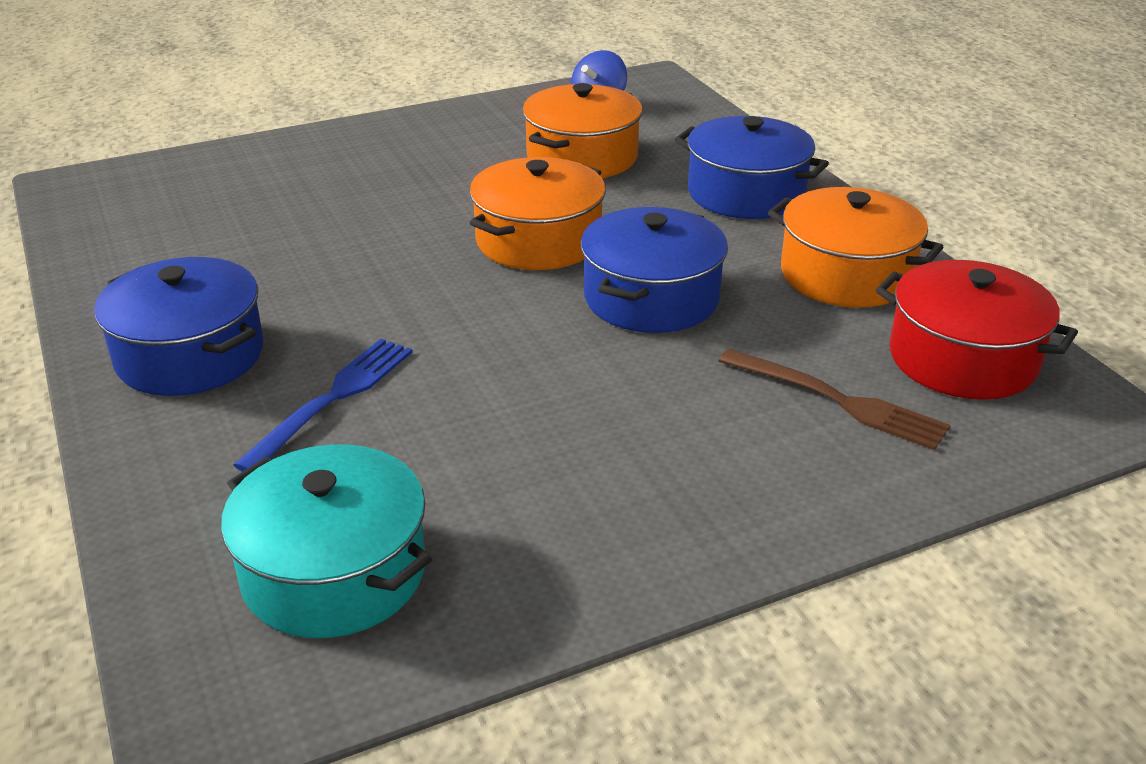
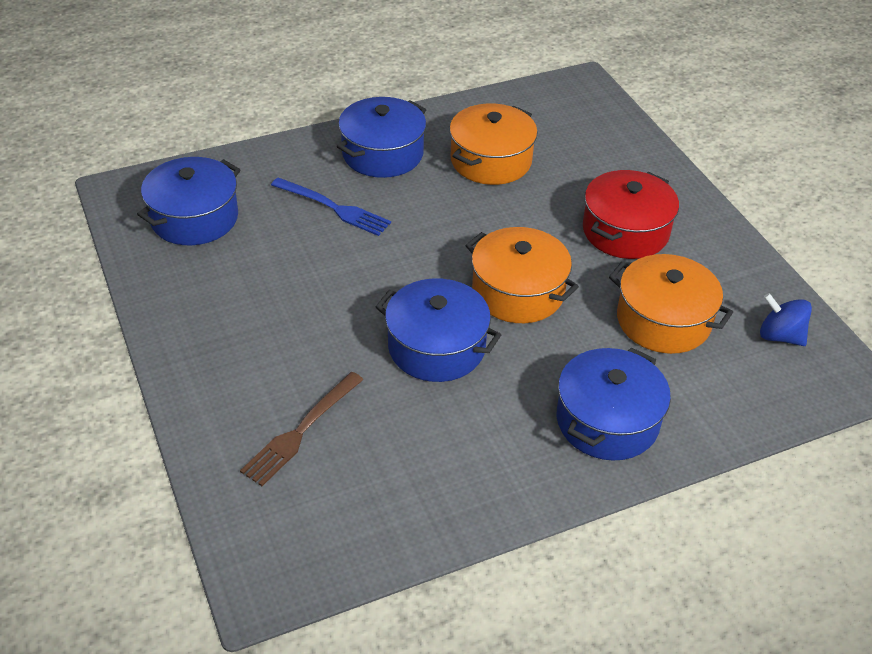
camera: 90 degrees right, 10 degrees up
(334, 572) = (194, 218): turquoise pot -> blue pot
(846, 275) = (468, 466): orange pot -> orange pot (491, 160)
(962, 358) = (343, 515): red pot -> red pot (625, 231)

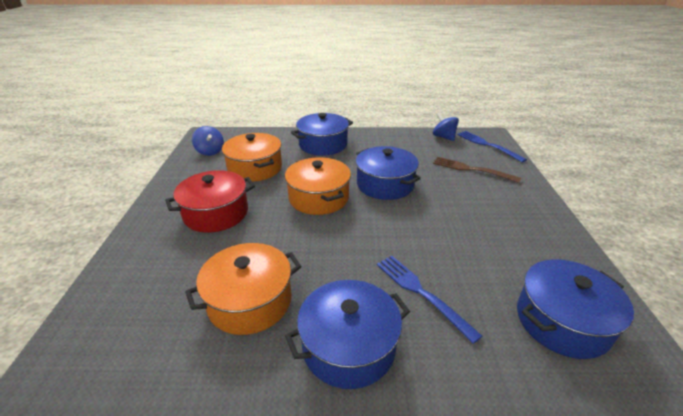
camera: 155 degrees left, 10 degrees down
(272, 534) = (487, 145): none -> blue fork
(300, 432) = (471, 169): brown fork -> brown fork turned 120 degrees counterclockwise
(373, 536) = (443, 137): none -> blue spinning top

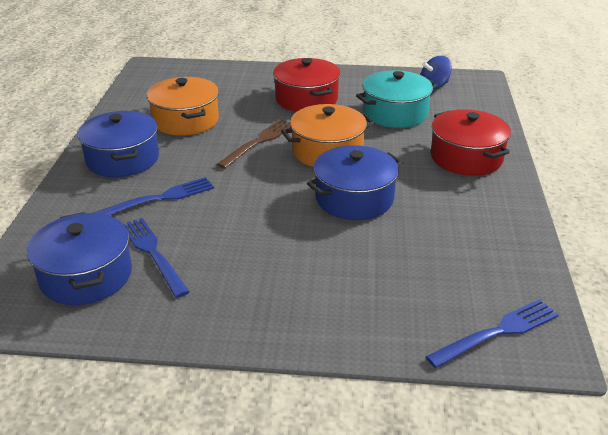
camera: 95 degrees right, 0 degrees up
(255, 168) = (395, 113): orange pot -> turquoise pot
(323, 145) = (466, 157): blue pot -> red pot
(443, 137) = (522, 280): blue spinning top -> none
(471, 169) = (398, 286): brown fork -> brown fork (259, 141)
(504, 281) = (152, 253): none -> blue fork

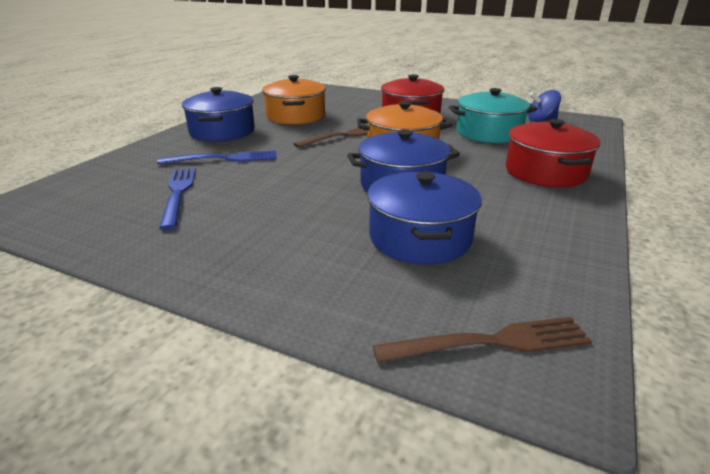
camera: 20 degrees right, 5 degrees down
(86, 275) = (107, 199): blue pot -> blue pot (420, 237)
(498, 332) = (492, 342): blue fork -> brown fork

